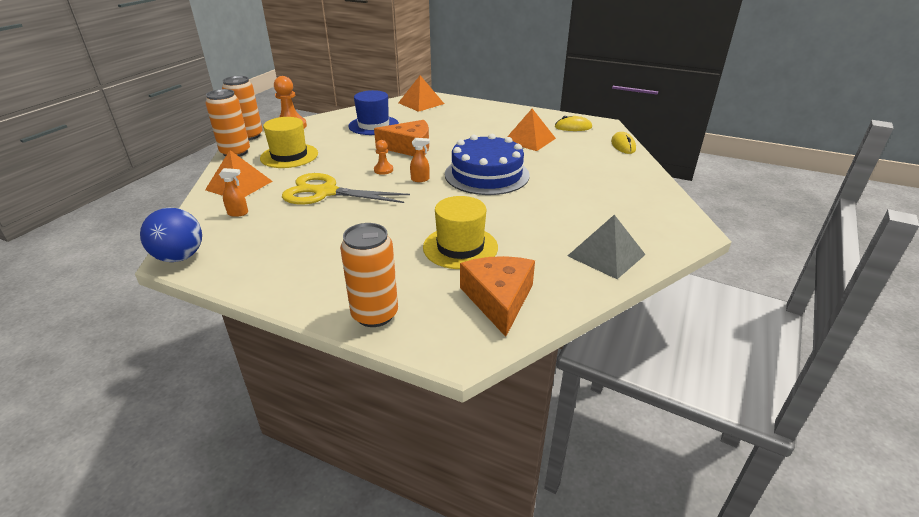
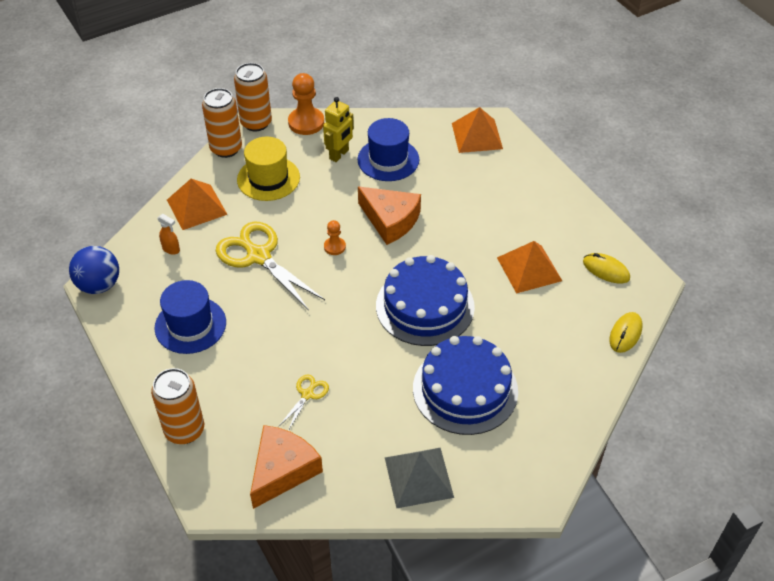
camera: 35 degrees right, 15 degrees up
(305, 248) = (190, 325): none -> blue hat
(334, 132) = (339, 155): none -> yellow robot
(420, 179) = (355, 280): orange spray bottle -> none
(460, 247) = (307, 394): yellow hat -> yellow scissors
(570, 200) = (465, 389): none -> blue cake

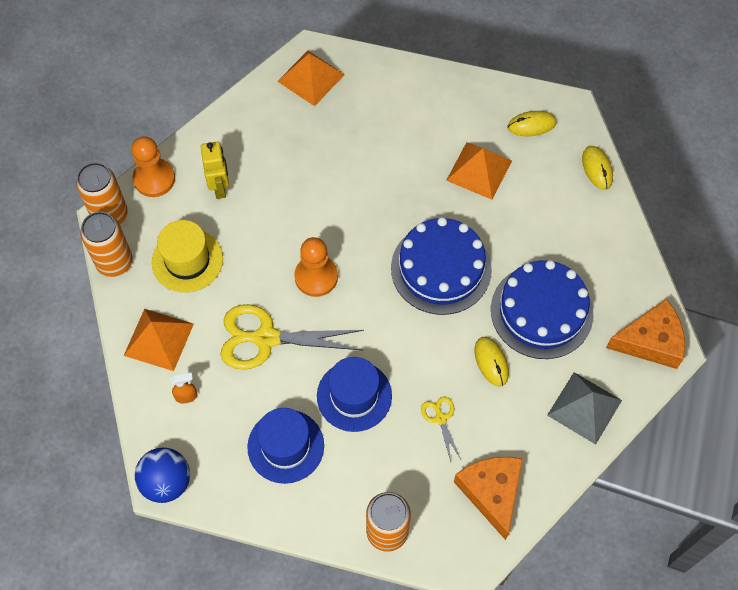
camera: 45 degrees left, 15 degrees up
(334, 247) = (316, 277): orange pawn -> orange pawn, size x1.85
(387, 390) = (491, 362): none -> yellow mouse
(388, 159) = (266, 159): blue hat -> blue hat (354, 396)
(390, 220) = (332, 215): orange cheese -> orange cheese (650, 341)

